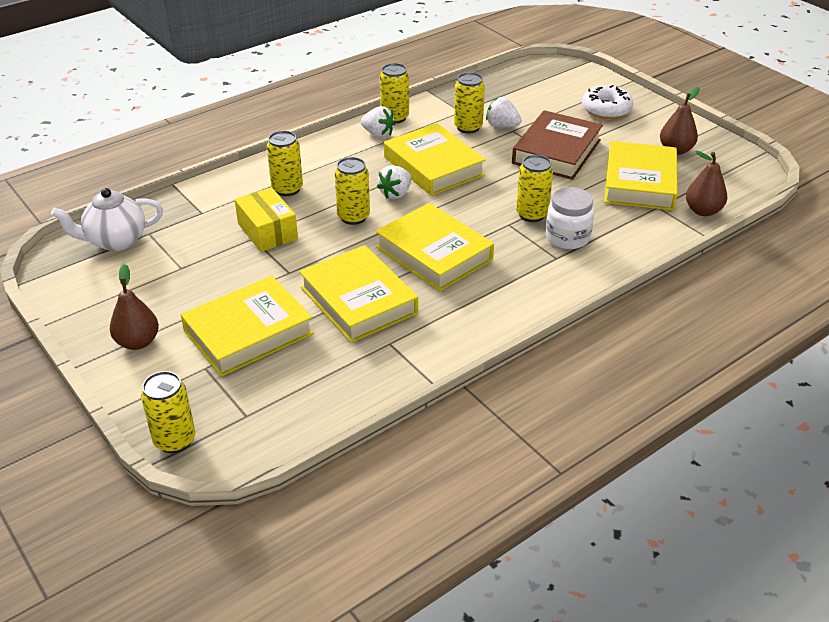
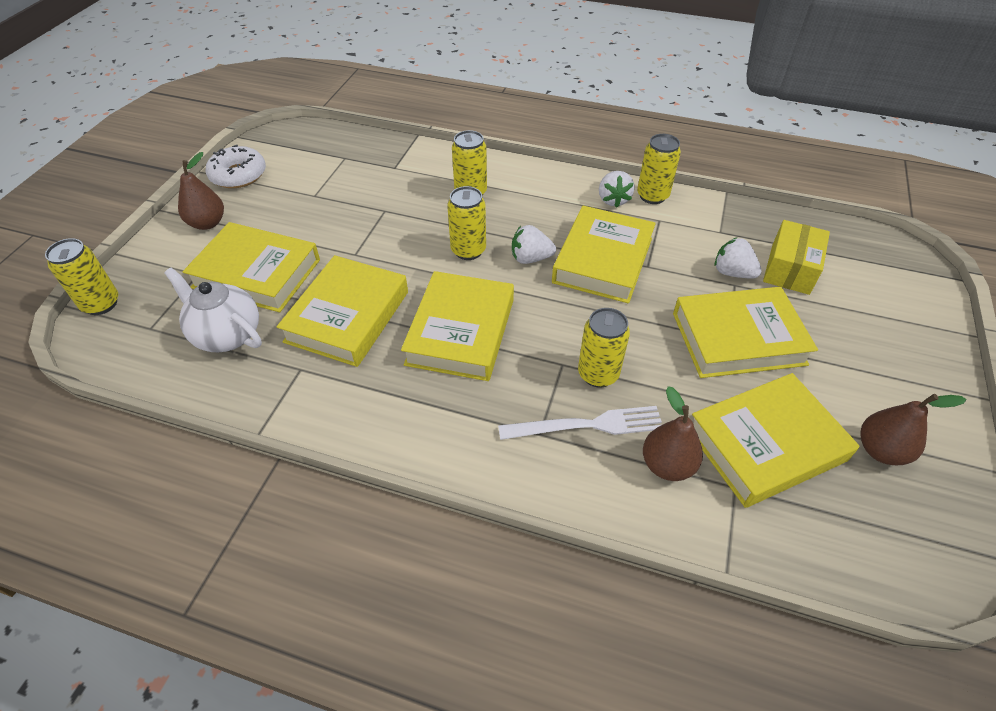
camera: 55 degrees right, 10 degrees up
(115, 241) = (321, 148): white teapot -> white teapot (227, 335)
(267, 231) = (401, 213): yellow box -> yellow box (790, 269)
(468, 127) = (698, 250): yellow can -> none
(502, 126) = (732, 273): white strawberry -> white strawberry turned 45 degrees counterclockwise
(556, 151) = (738, 338): brown book -> yellow book
(567, 237) = (586, 425): white jar -> white fork
(606, 109) = (879, 341): white donut -> white donut (238, 175)
(703, 211) = (779, 543): brown pear -> brown pear (667, 465)

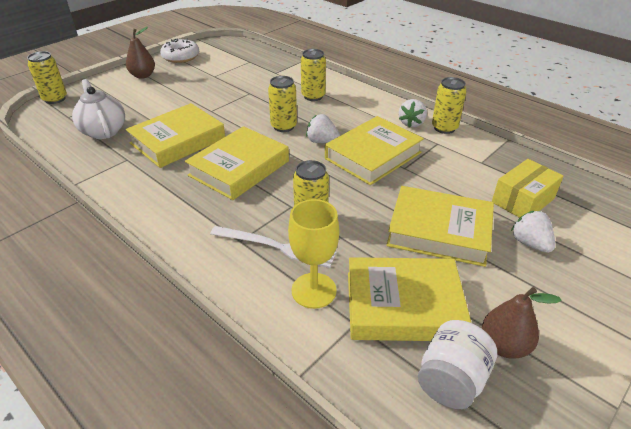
camera: 25 degrees right, 10 degrees down
(257, 273) = (147, 106): yellow book -> none
(667, 465) = (314, 290): brown pear -> yellow goblet
(732, 273) = (470, 189): white strawberry -> white strawberry (530, 243)
(862, 510) = (451, 380): none -> white jar

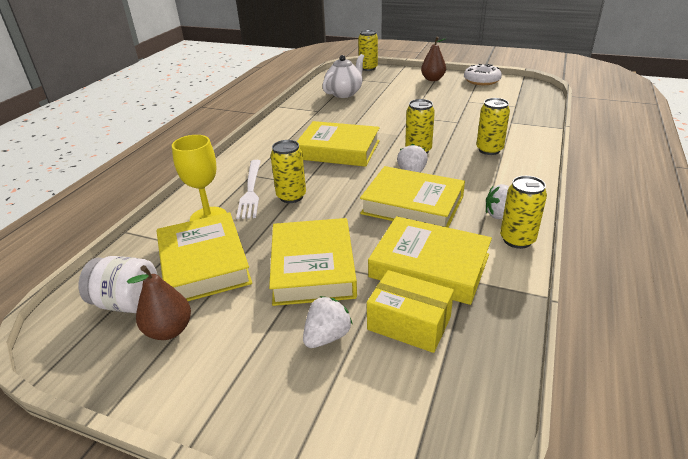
camera: 70 degrees right, 5 degrees down
(178, 141) = (355, 118): yellow book -> yellow book (429, 266)

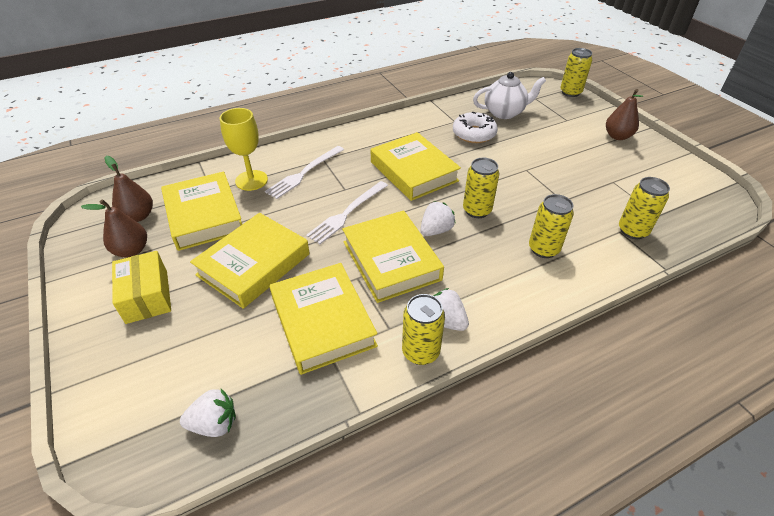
camera: 40 degrees right, 10 degrees up
(127, 303) = (138, 216): white jar -> brown pear
(204, 264) = (204, 216): yellow book -> yellow book turned 45 degrees counterclockwise
(291, 196) = (321, 195): yellow can -> yellow can (632, 231)
(327, 336) = (191, 322): white strawberry -> white strawberry (214, 424)
(332, 196) = (347, 213): none -> white fork
(409, 323) = (244, 353): yellow box -> yellow box (147, 296)
(481, 80) = (671, 164): white donut -> white donut (474, 134)

